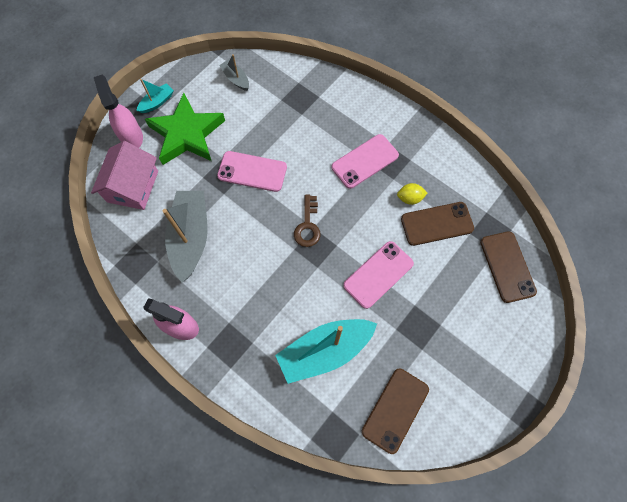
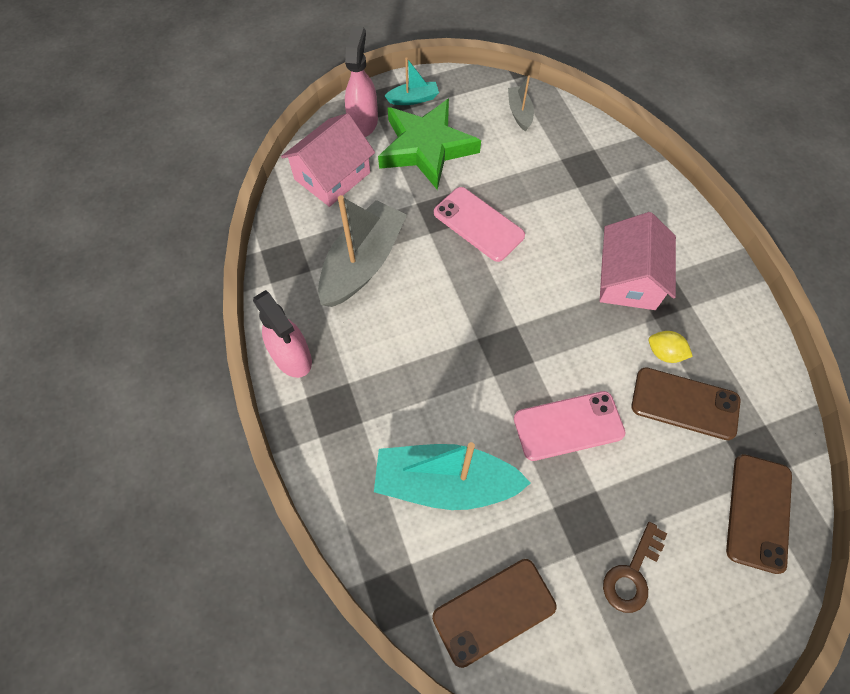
camera: 30 degrees right, 5 degrees down
(307, 225) = (510, 319): brown key -> brown key (632, 573)
(365, 161) = (628, 279): pink phone -> pink house

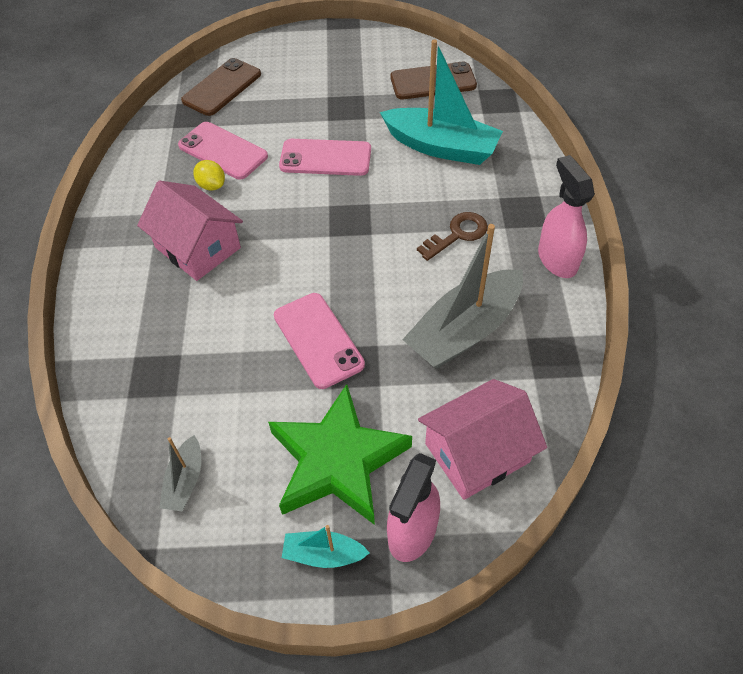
camera: 160 degrees left, 10 degrees down
(628, 279) = (198, 248): pink house -> pink house turned 75 degrees counterclockwise
(632, 573) = (330, 79): brown key -> brown key (457, 234)
(685, 403) = (223, 151): brown phone -> pink phone

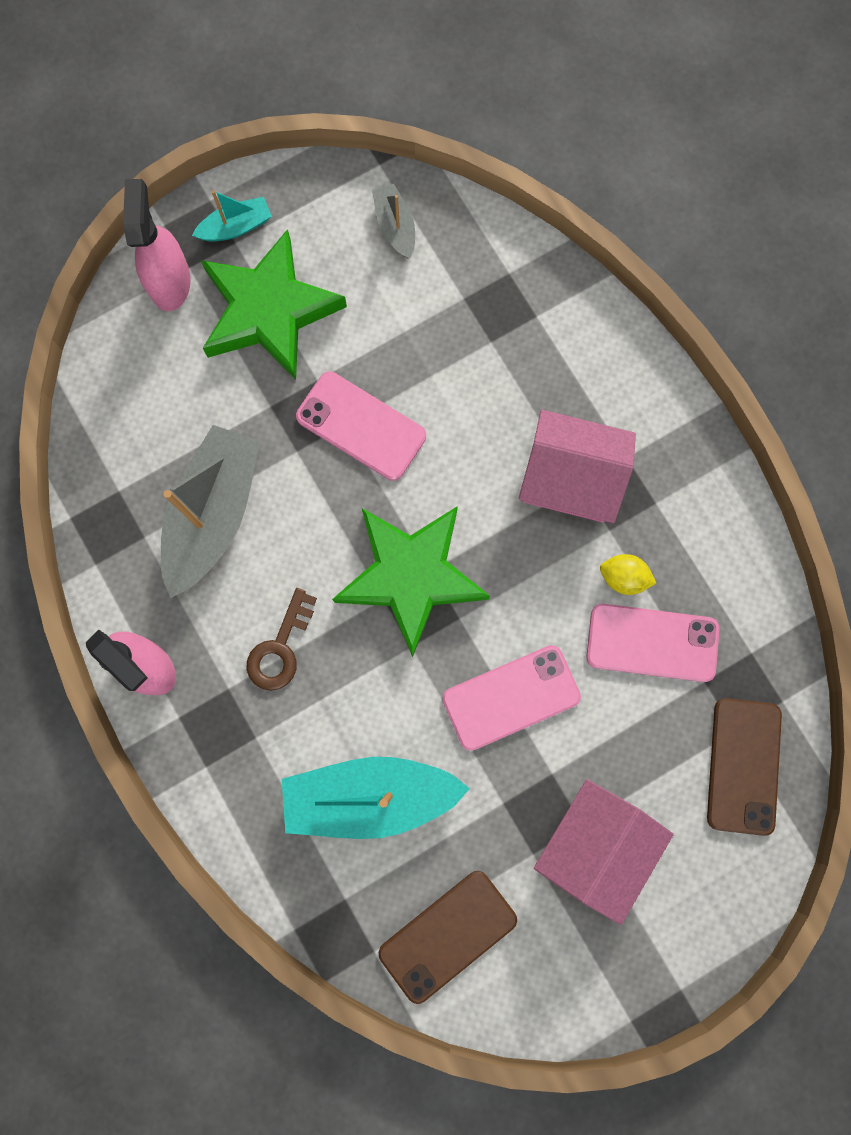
camera: 150 degrees right, 25 degrees up
(344, 238) = (410, 576): none -> green star
(477, 453) = (143, 381): pink house -> pink house (595, 846)

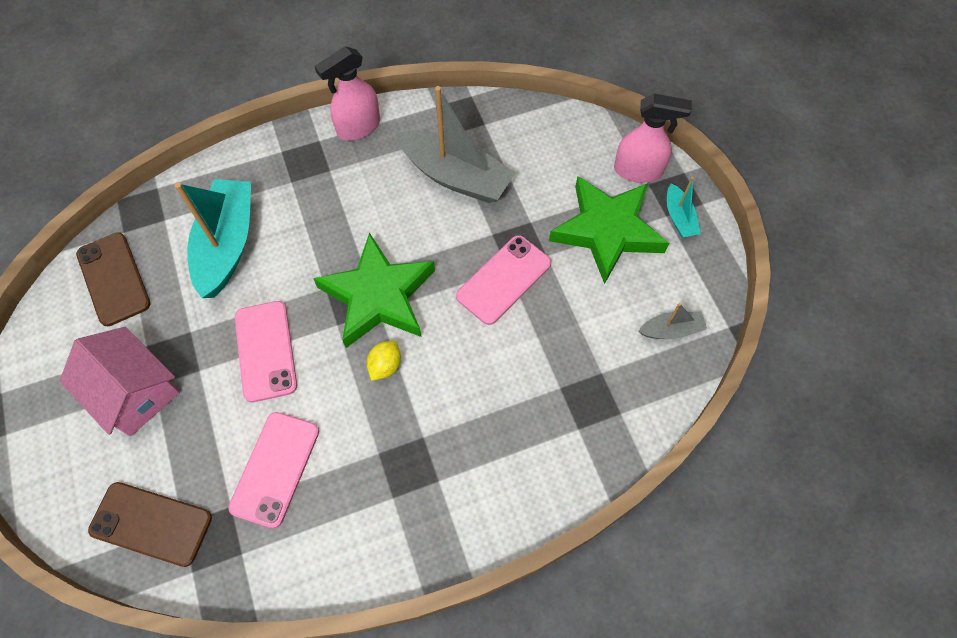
camera: 100 degrees right, 15 degrees down
(280, 648) = (348, 204): brown key -> none
(571, 477) = (430, 430): pink house -> none
(623, 577) = (335, 456): yellow lemon -> yellow lemon (385, 366)

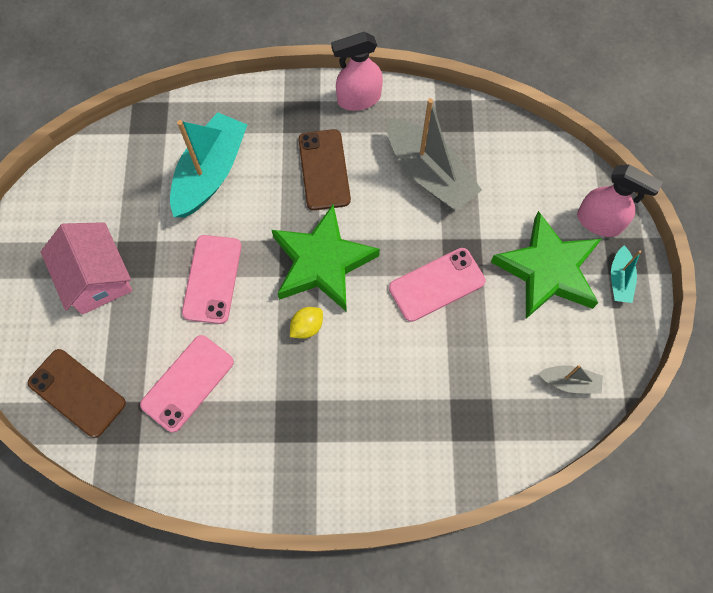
camera: 20 degrees right, 5 degrees up
(113, 279) = (109, 173): brown phone -> brown phone (324, 170)

